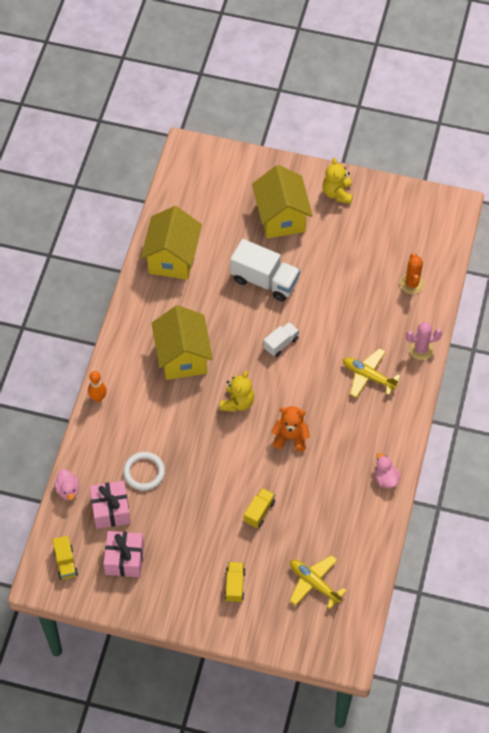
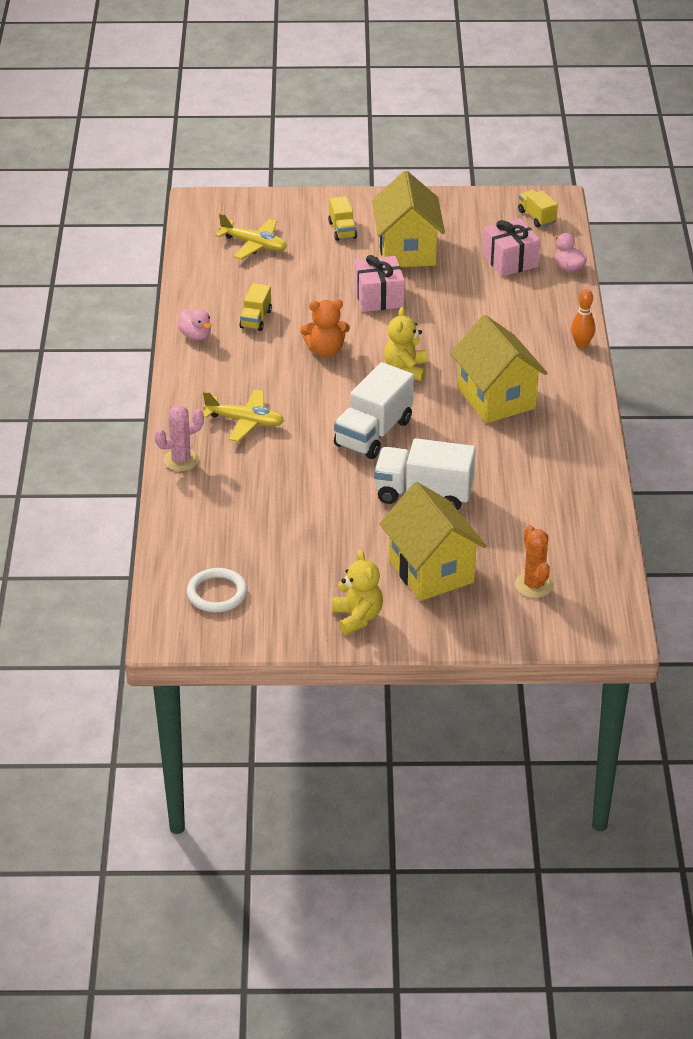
camera: 165 degrees right, 20 degrees down
(124, 559) = (473, 229): pink gift -> pink gift (379, 297)
(144, 472) = (489, 294): white ring -> white ring (217, 593)
(172, 258) = (565, 495): yellow house -> yellow house (407, 250)
(259, 511) = (338, 286): yellow truck -> yellow truck (256, 319)
(281, 343) = (373, 433): white truck -> white truck, size x1.85
(412, 284) = (212, 527): orange cactus -> orange cactus (534, 585)

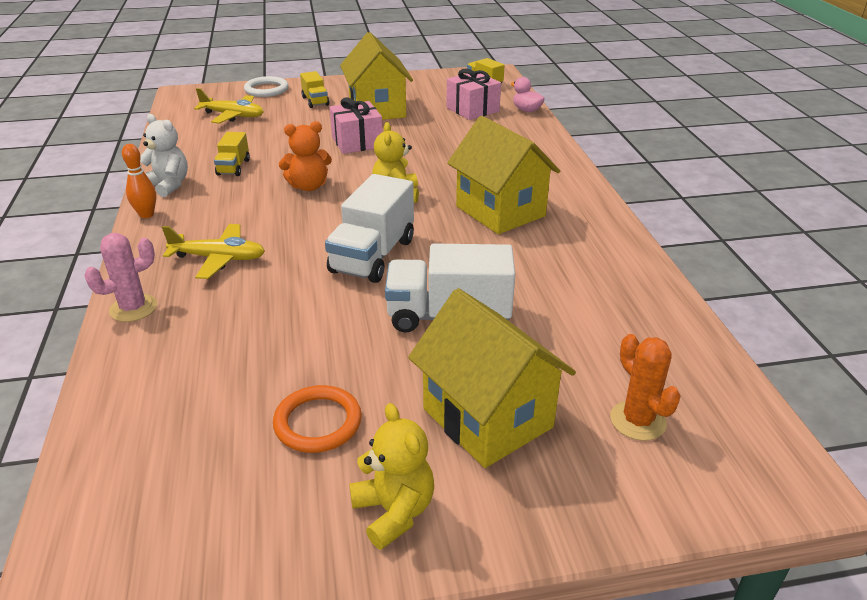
camera: 10 degrees left, 5 degrees down
(196, 335) = (168, 185): pink duck -> white teddy bear
(217, 593) = (163, 498): white ring -> white ring (266, 90)
(315, 560) = (318, 422): none -> orange ring
(581, 345) = (566, 161): orange bowling pin -> orange bowling pin (146, 215)

